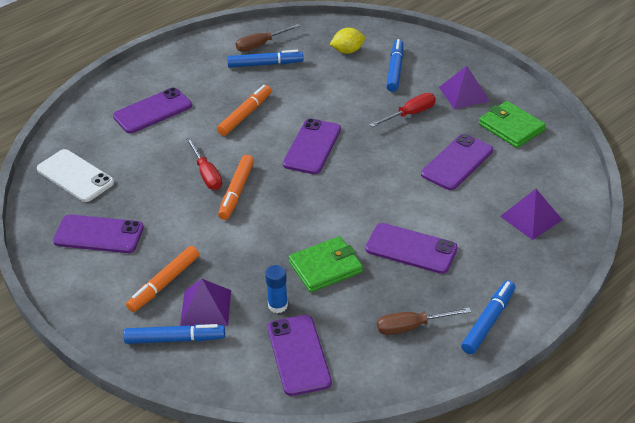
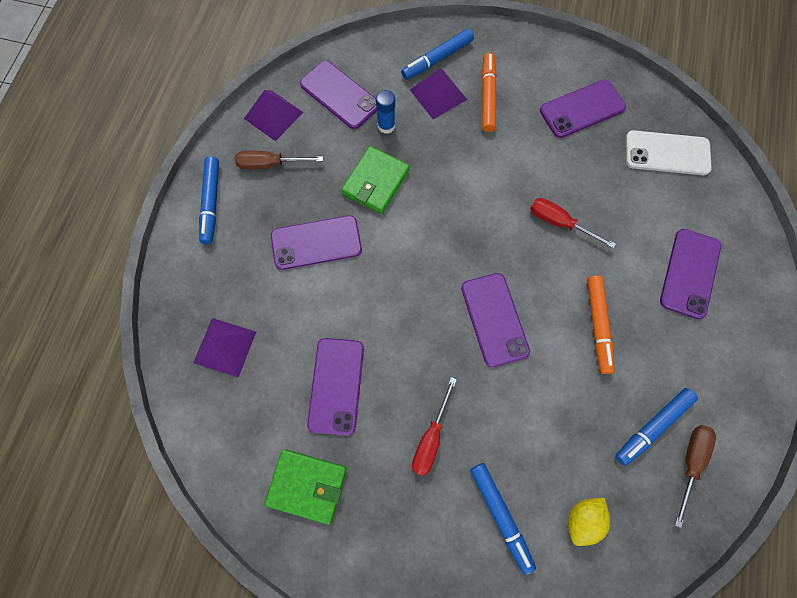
camera: 145 degrees right, 30 degrees up
(237, 191) = (515, 219): orange marker -> none
(412, 327) = (270, 164): brown screwdriver -> brown screwdriver turned 135 degrees counterclockwise
(464, 94) = (392, 518): purple pyramid -> purple pyramid (273, 115)

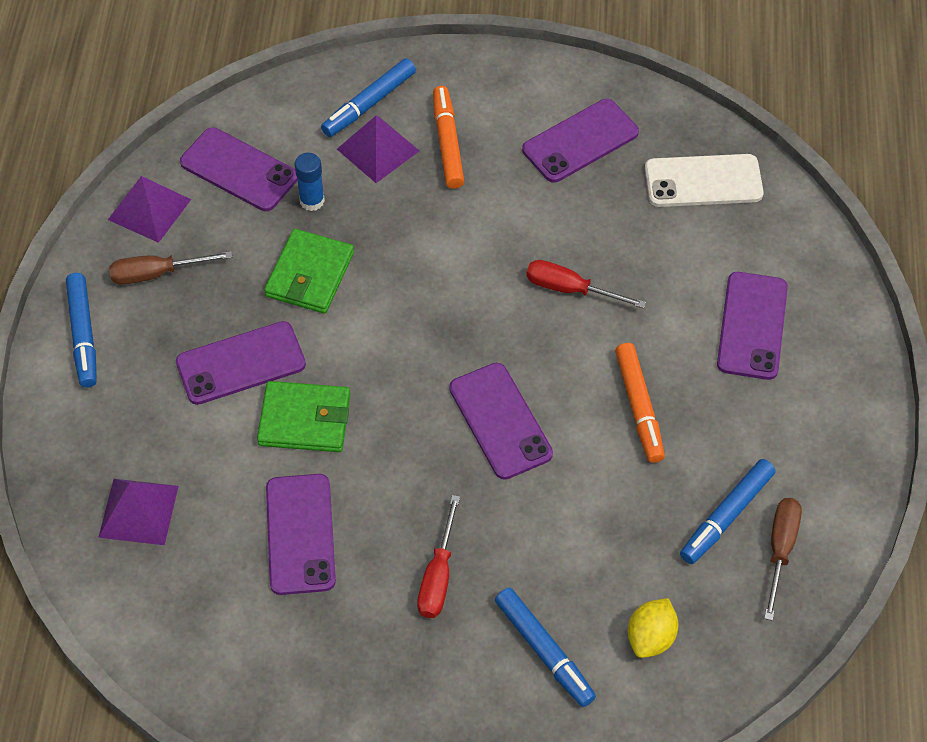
camera: 10 degrees left, 15 degrees down
(307, 485) = (283, 658): green wallet -> green wallet (304, 420)

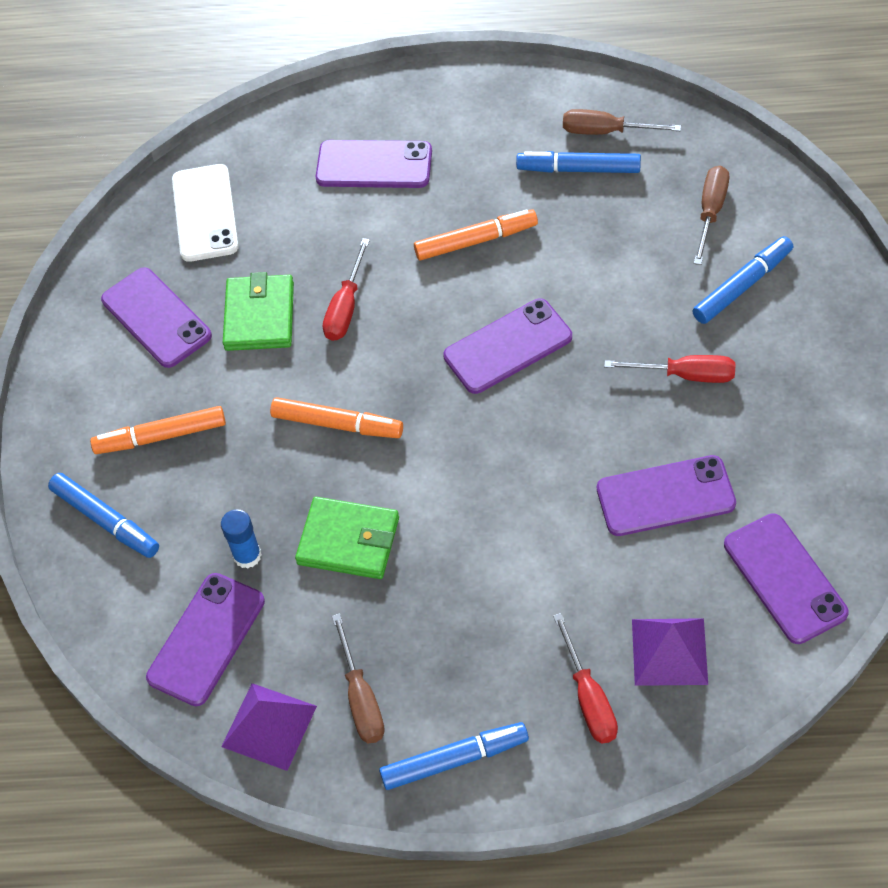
camera: 90 degrees left, 0 degrees up
(111, 441) = (589, 697): none -> red screwdriver
(241, 363) = (471, 588): purple phone -> purple phone (784, 578)
(304, 420) = (532, 515): green wallet -> green wallet (259, 316)
(378, 150) = (172, 501): purple pyramid -> none
(435, 273) = (336, 424): none -> orange marker
(651, 637) = (710, 212): yellow lemon -> brown screwdriver
(727, 516) = (579, 169): blue marker -> blue marker turned 150 degrees clockwise

